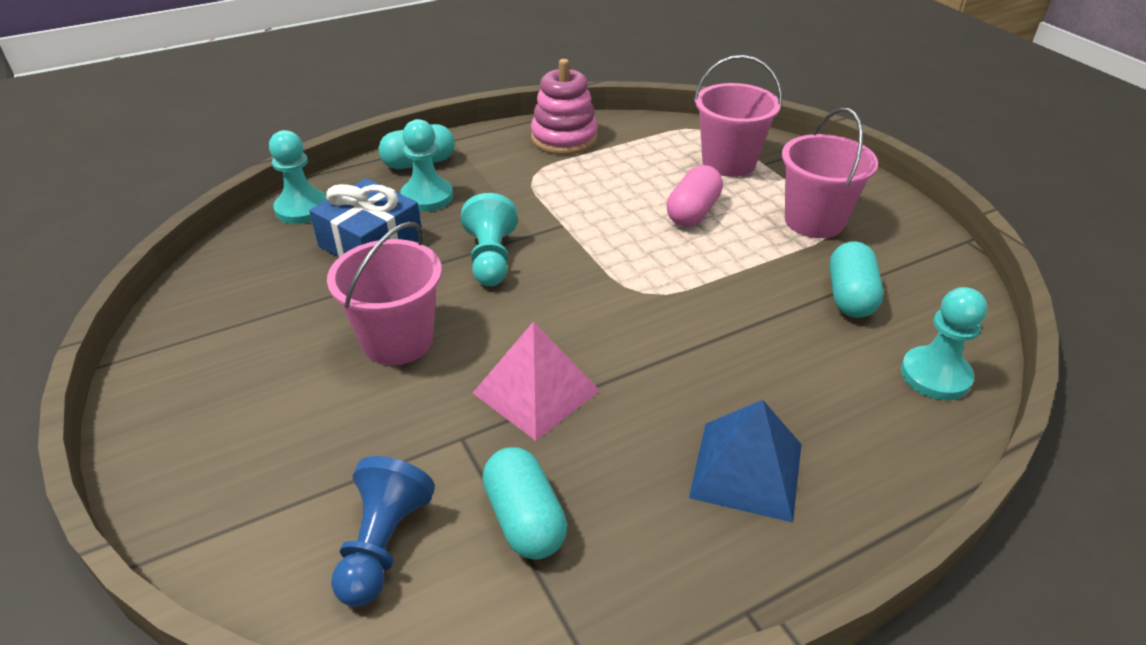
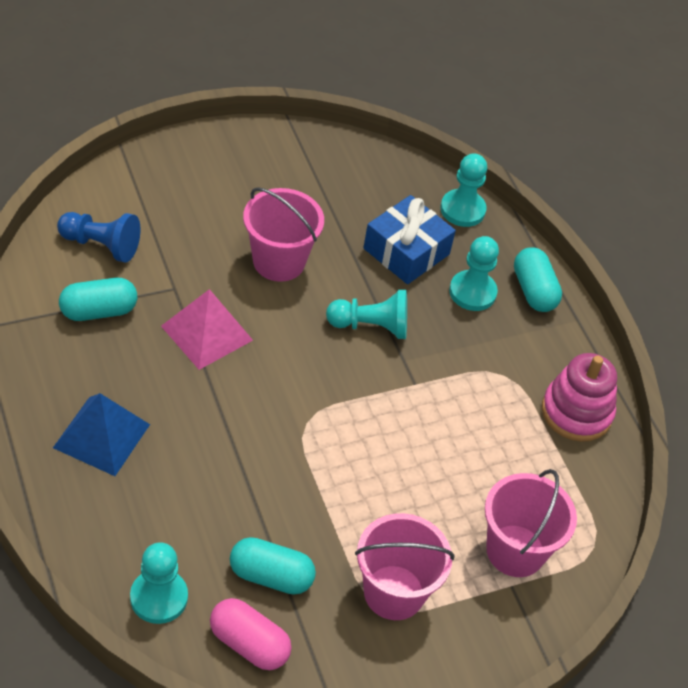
camera: 90 degrees right, 10 degrees up
(693, 212) = (423, 491): pink capsule -> pink capsule (249, 644)

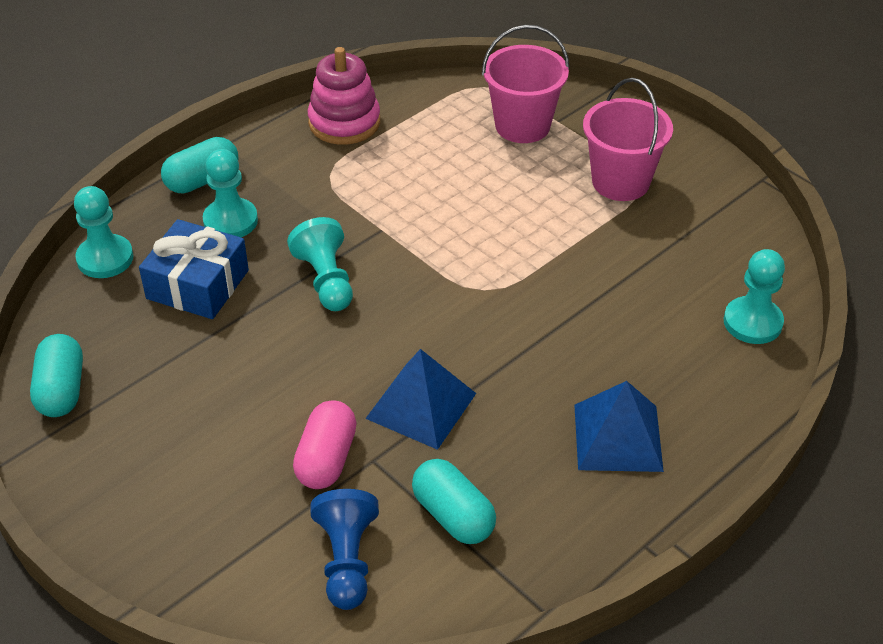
camera: 105 degrees left, 5 degrees down
(207, 333) = (421, 406): pink pyramid -> blue pyramid
(249, 644) = (743, 250): pink capsule -> pink capsule (326, 459)
(271, 576) = (669, 258): turquoise capsule -> turquoise capsule (61, 390)
(279, 261) = (274, 383): pink bucket -> none

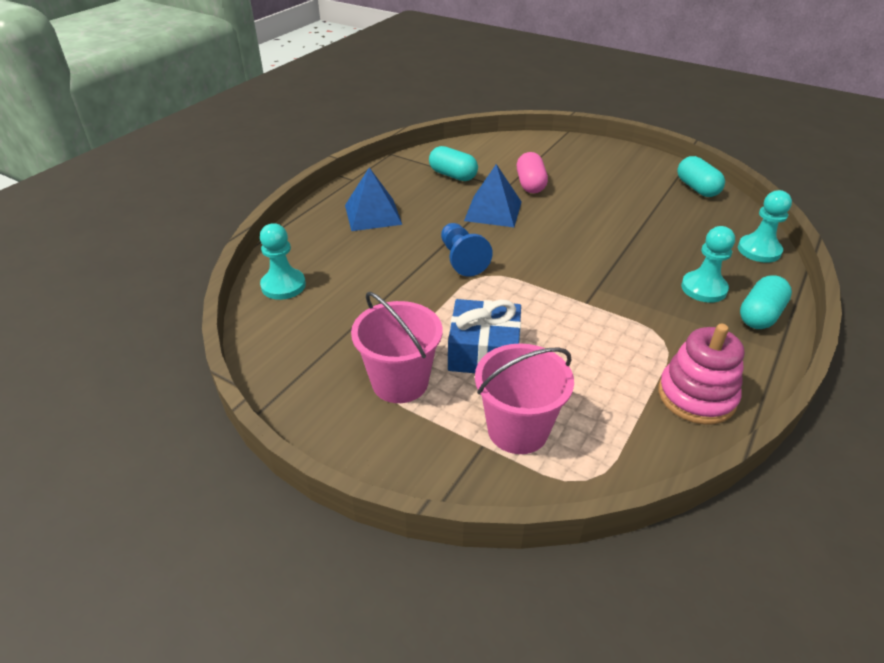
camera: 165 degrees right, 5 degrees down
(197, 284) = (681, 246): blue gift -> blue gift (484, 351)
(326, 280) = (599, 262): turquoise pawn -> none
(347, 560) = (495, 156): blue pawn -> blue pawn (462, 259)

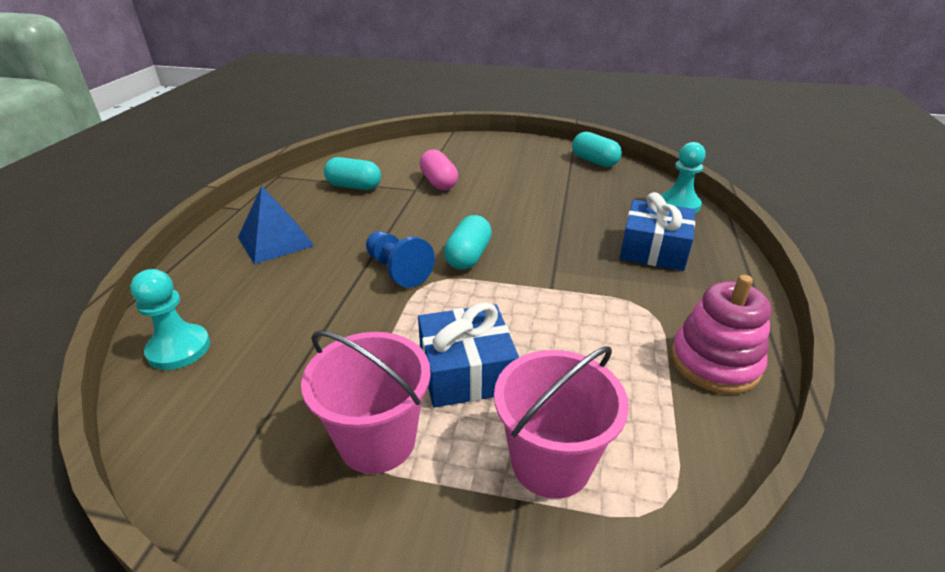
camera: 20 degrees left, 5 degrees down
(493, 211) = (411, 214): blue pyramid -> none
(703, 288) = (654, 249): turquoise pawn -> blue gift
(760, 315) = (718, 264): turquoise capsule -> turquoise capsule (468, 256)

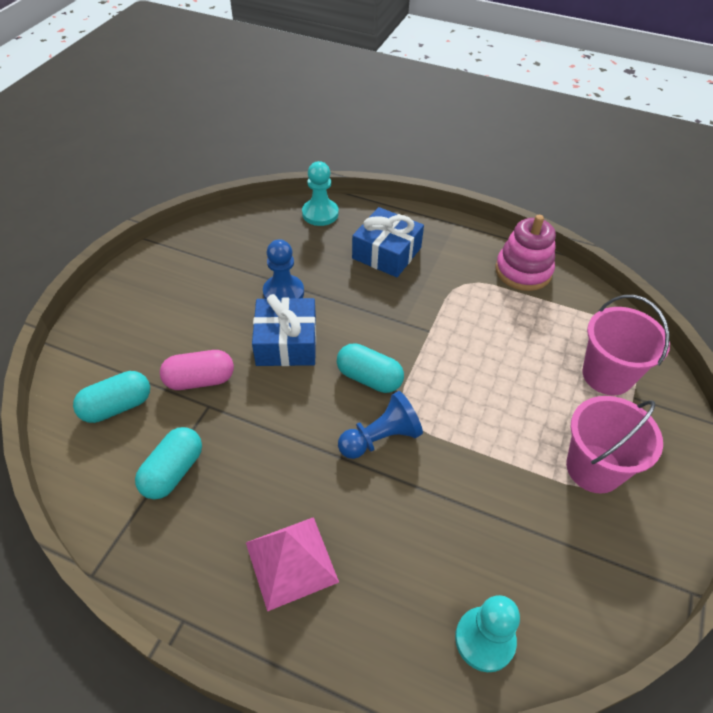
camera: 80 degrees left, 15 degrees up
(275, 241) = (291, 562): blue pyramid -> pink pyramid
(466, 371) = (525, 405): blue gift -> blue gift (286, 343)
(553, 201) = (283, 293): none -> blue pawn
(594, 161) = (208, 239): turquoise capsule -> turquoise capsule (117, 406)

